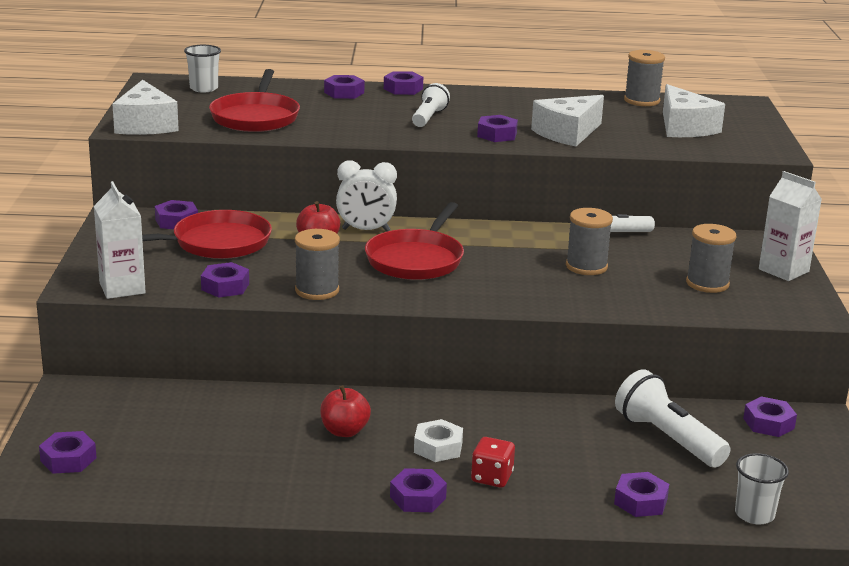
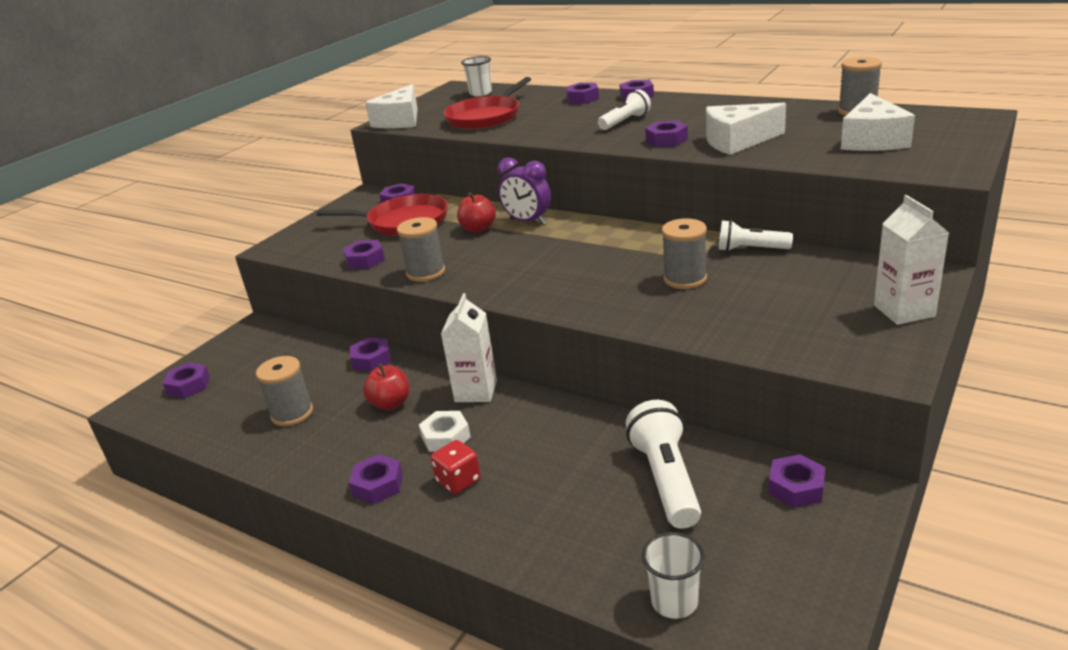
camera: 35 degrees right, 5 degrees up
(122, 288) = (297, 252): white carton -> white carton (476, 391)
(366, 230) = (527, 222): white clock -> purple clock
(416, 260) = (537, 253): red pan -> none
(640, 501) = (568, 547): purple nut -> purple nut (371, 360)
(707, 284) = (795, 314): grey spool -> grey spool (292, 413)

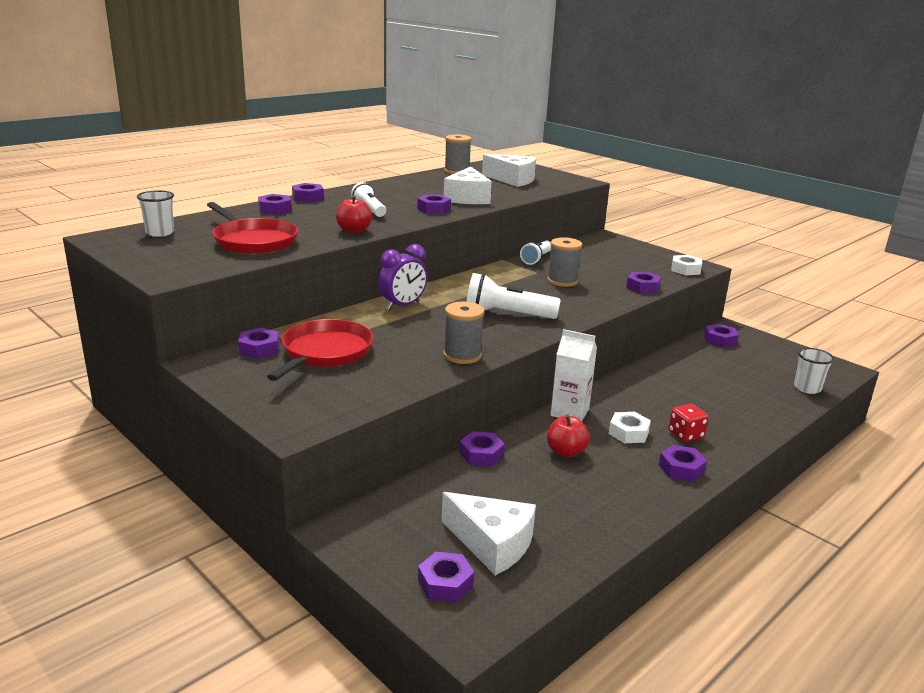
camera: 80 degrees left, 5 degrees down
(292, 413) = (552, 507): grey spool -> none
(365, 260) = (400, 379): purple nut -> purple nut (643, 287)
(400, 121) = (178, 270): white cheese -> white cheese (492, 544)
(478, 229) = (391, 324): red apple -> red apple (354, 231)
(666, 479) = (703, 369): white flashlight -> white flashlight (507, 315)
(852, 359) = (685, 270): none -> white nut
(904, 311) = (642, 250): white carton -> none

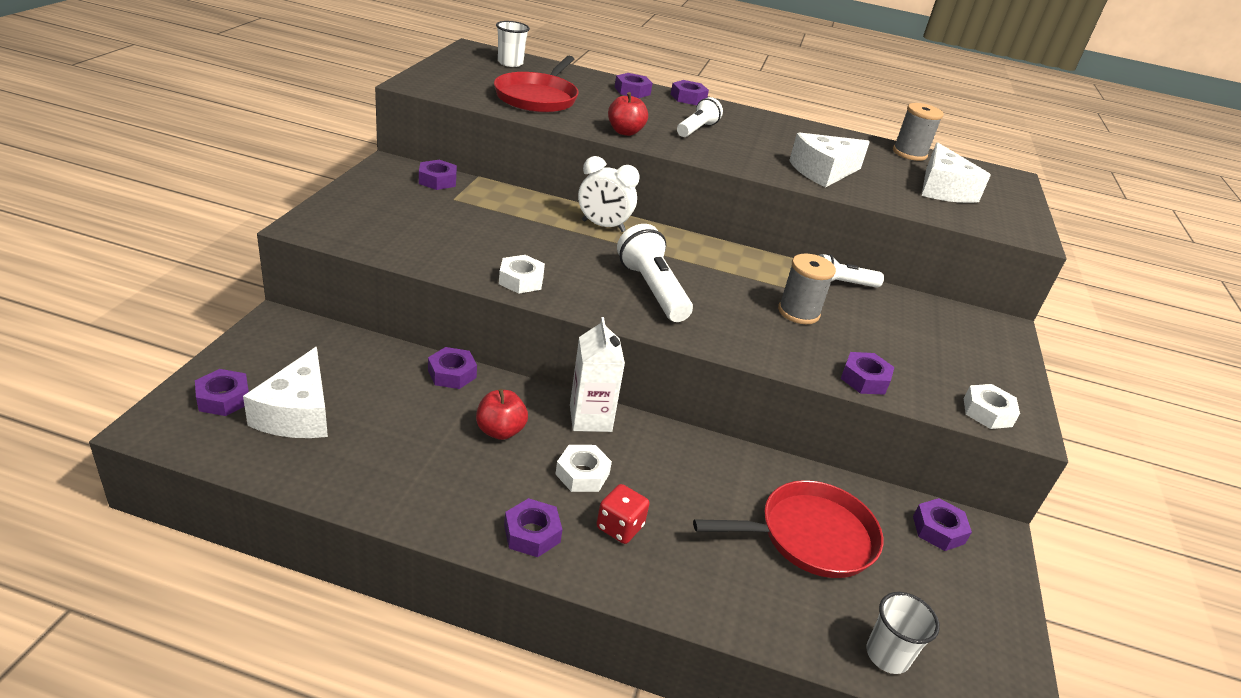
camera: 55 degrees right, 10 degrees up
(325, 352) = (459, 209): red pan -> red pan (810, 536)
(403, 306) = (603, 226): purple clock -> white clock
(434, 209) = (753, 159): purple nut -> none
(462, 355) = (521, 280): grey spool -> white nut

